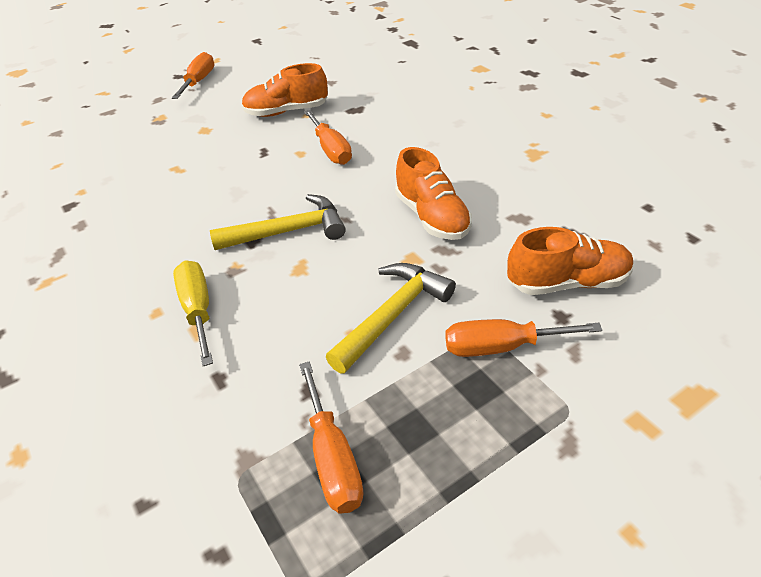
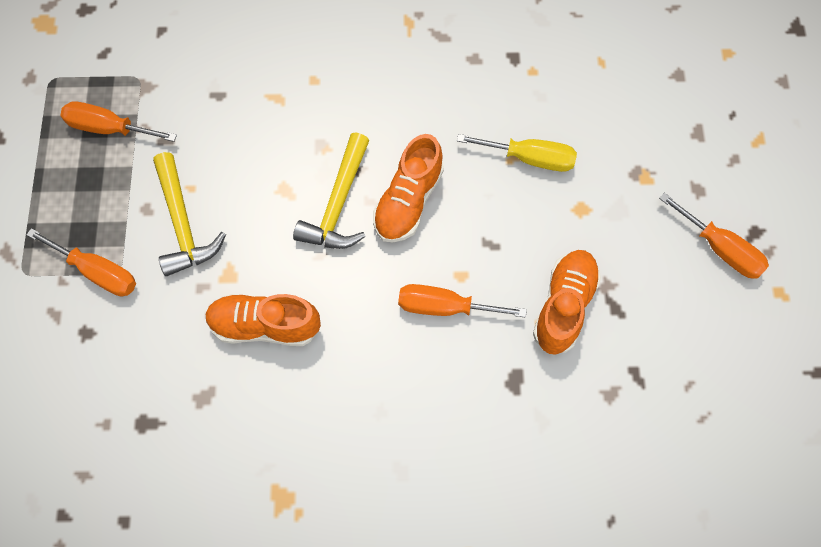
camera: 120 degrees right, 25 degrees up
(198, 310) = (294, 106): yellow screwdriver -> yellow screwdriver (530, 158)
(501, 347) = (97, 272): orange screwdriver -> orange screwdriver turned 90 degrees clockwise
(567, 282) = (108, 366): orange shoe -> orange shoe (408, 201)

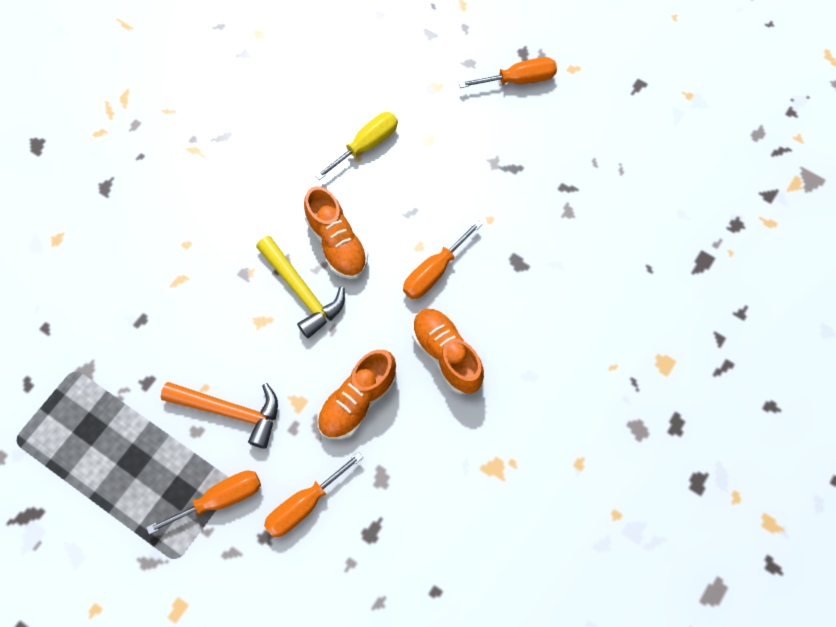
camera: 55 degrees left, 0 degrees up
(109, 128) = (101, 419): orange screwdriver -> orange screwdriver (304, 504)
(182, 224) = (230, 411): yellow hammer -> orange hammer
(564, 306) = (489, 198): orange shoe -> orange shoe (446, 355)

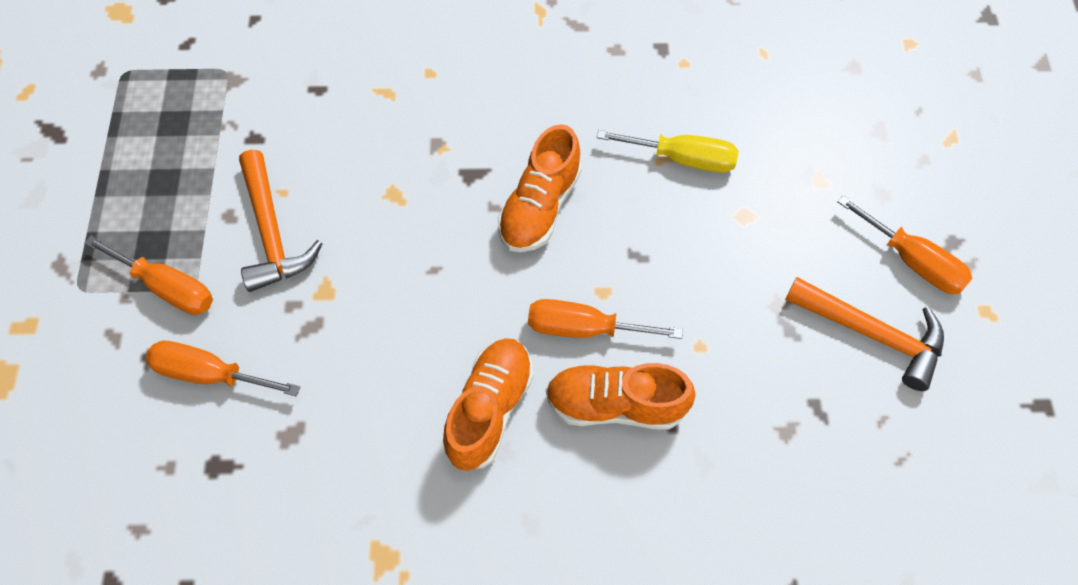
camera: 55 degrees right, 5 degrees down
(301, 291) = (456, 210): yellow hammer -> none
(358, 401) = (367, 350): orange shoe -> orange shoe (615, 404)
(545, 131) = (872, 334): none -> orange hammer

